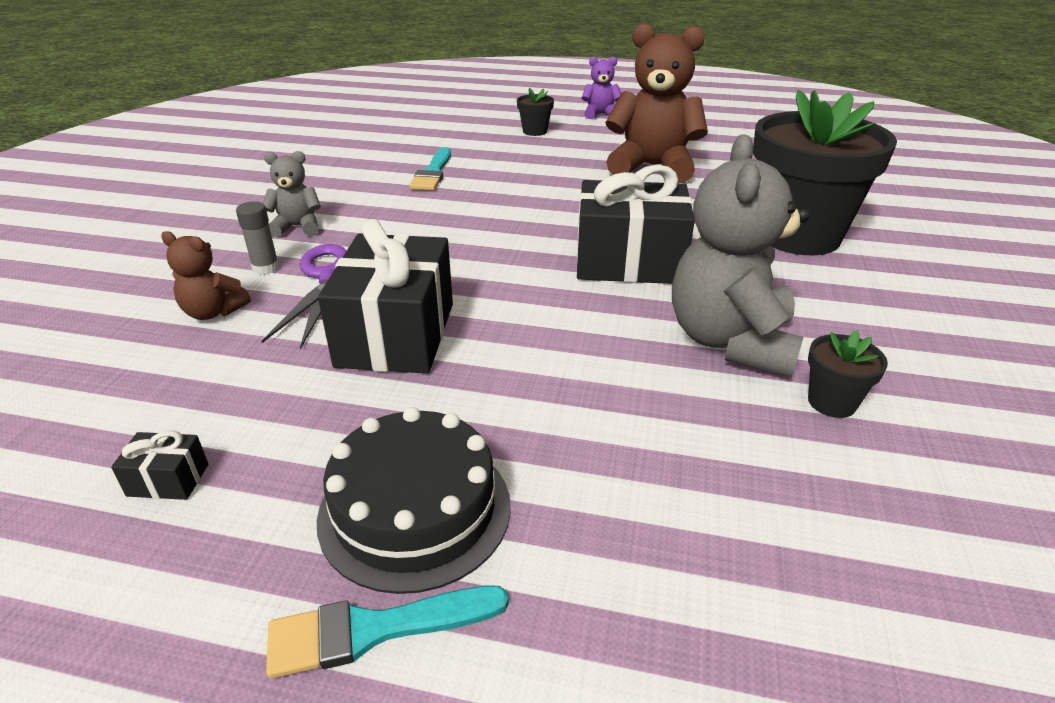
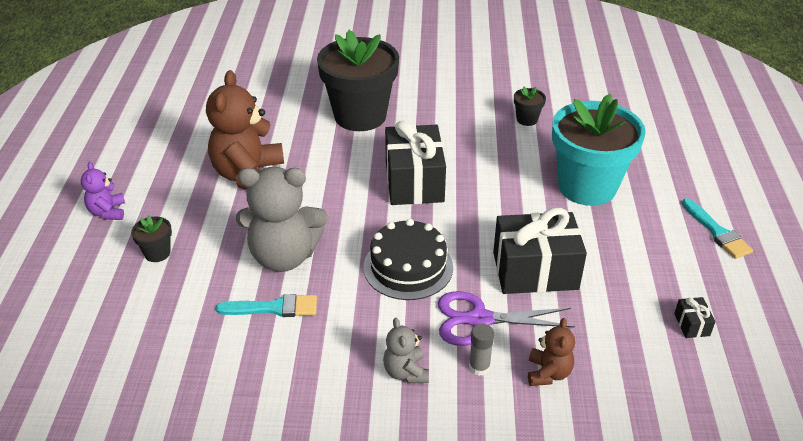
camera: 100 degrees left, 5 degrees up
(415, 510) = (658, 234): black cake -> black cake (408, 267)
(591, 439) = (587, 187): none -> turquoise flower pot
(730, 341) = (489, 145): grey teddy bear -> grey teddy bear (284, 256)

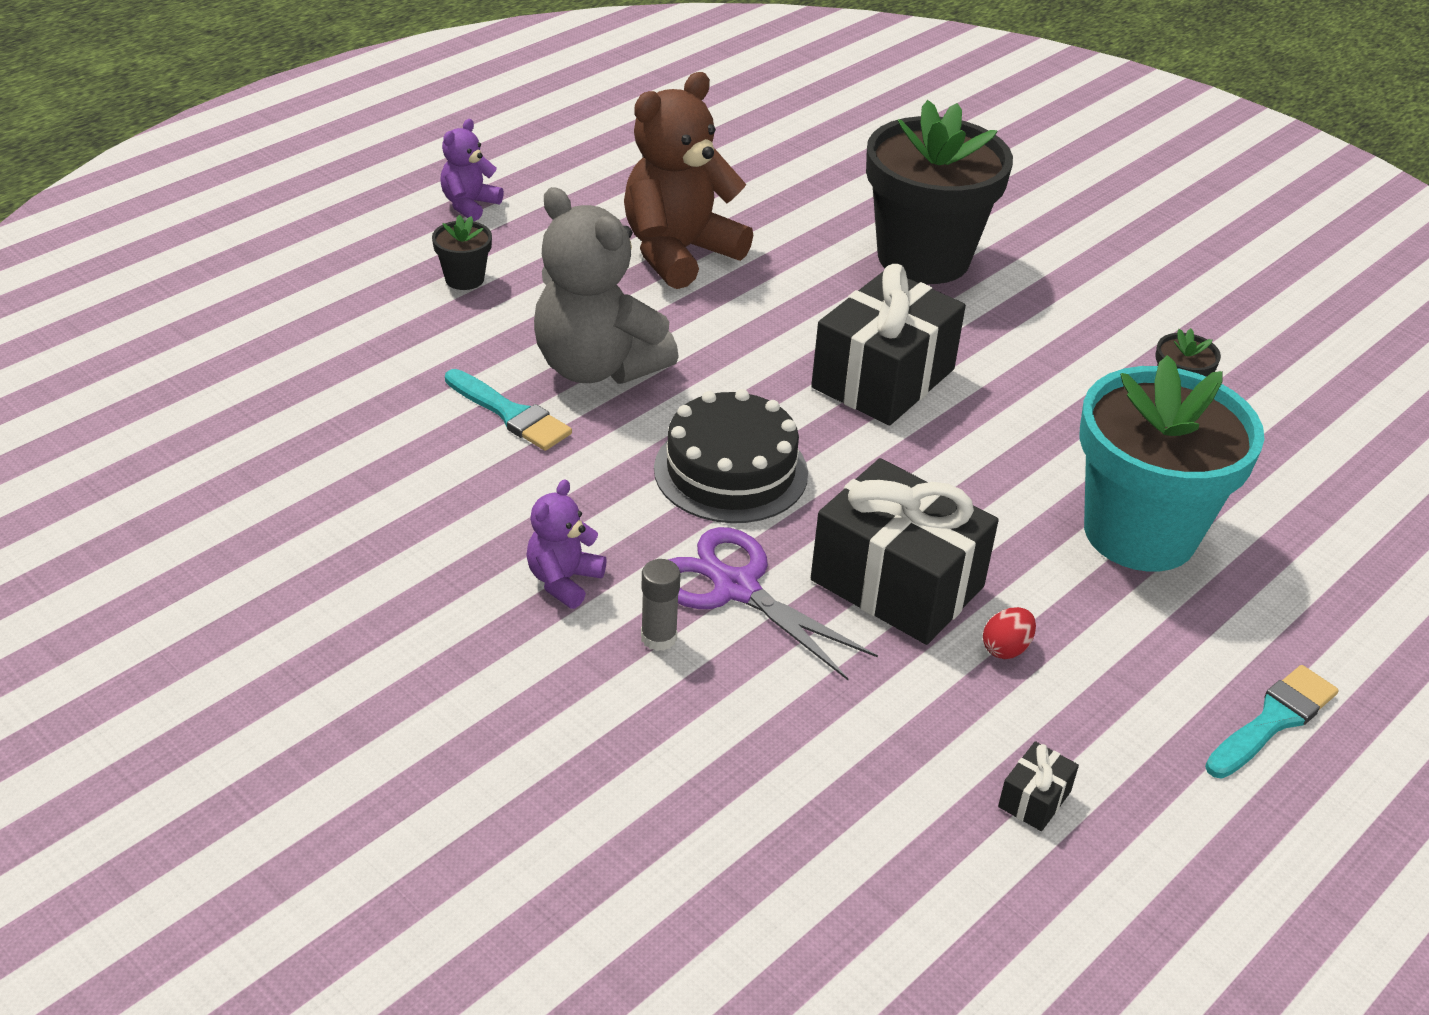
camera: 40 degrees right, 0 degrees up
(406, 372) = (563, 580): grey teddy bear -> purple teddy bear
(548, 373) = (736, 706): brown teddy bear -> none
(605, 269) = (1006, 648): none -> red egg
(717, 232) = (1273, 720): turquoise brush -> turquoise brush turned 150 degrees counterclockwise

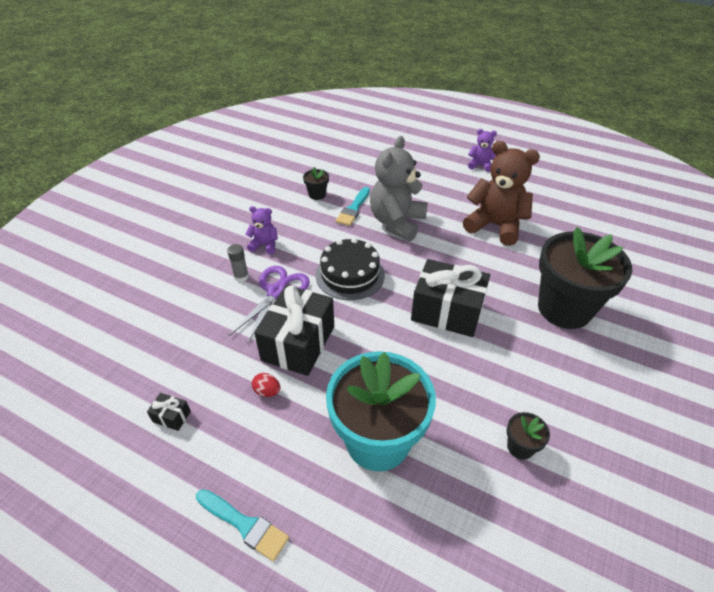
camera: 75 degrees right, 5 degrees up
(464, 279) = (430, 177): black flower pot -> black flower pot (317, 194)

